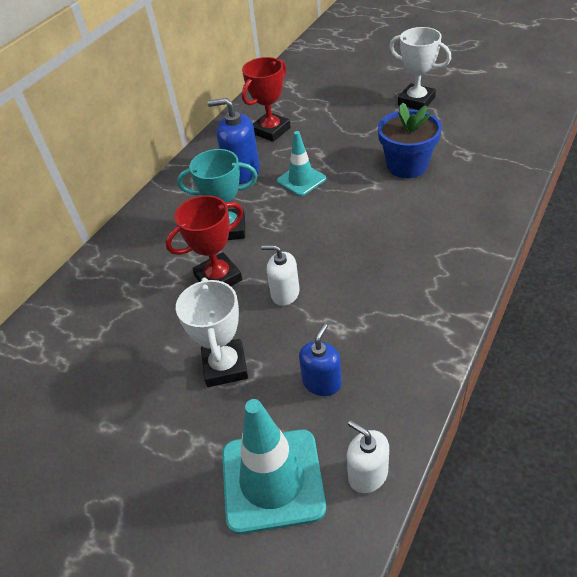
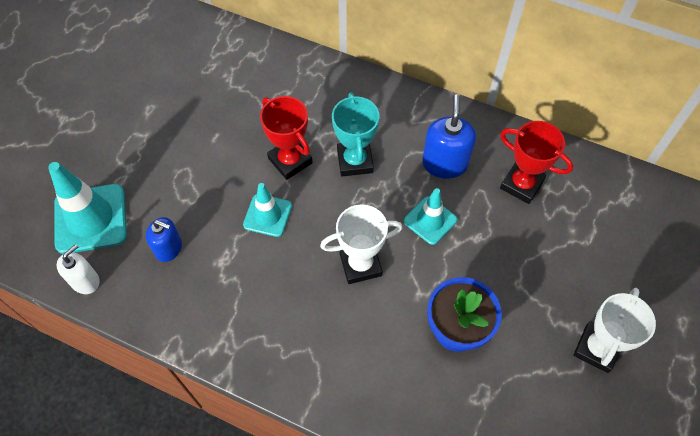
camera: 80 degrees right, 15 degrees up
(225, 366) = (192, 178): white trophy -> white trophy (360, 265)
(285, 293) = (267, 215): white soap dispenser -> turquoise traffic cone

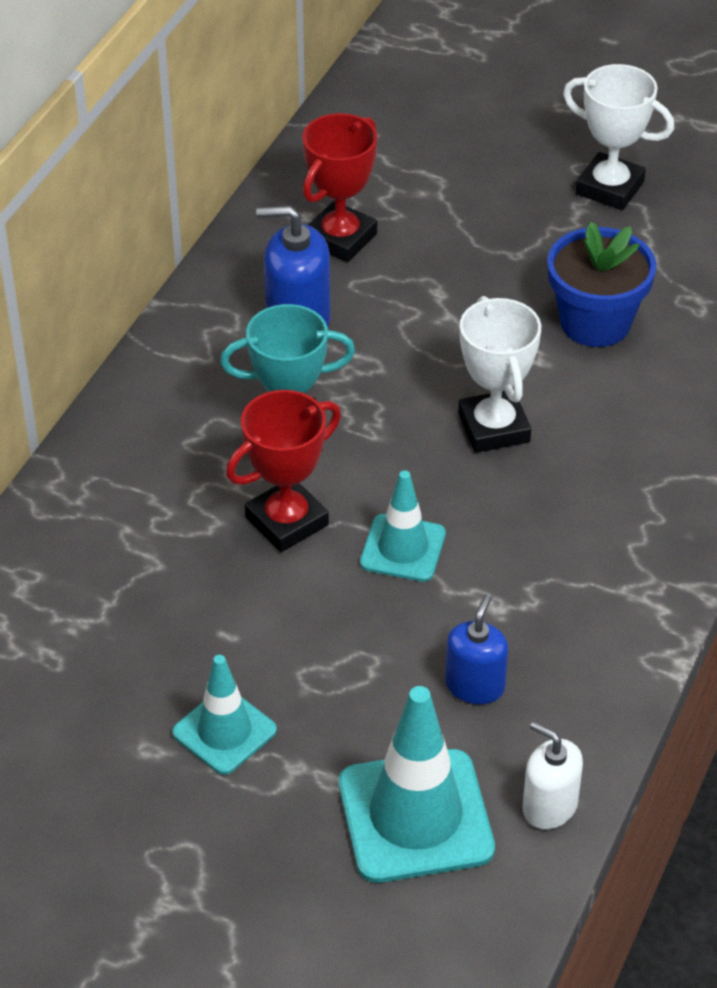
camera: 90 degrees left, 15 degrees down
(430, 220) = (409, 344): turquoise traffic cone -> turquoise traffic cone (224, 731)

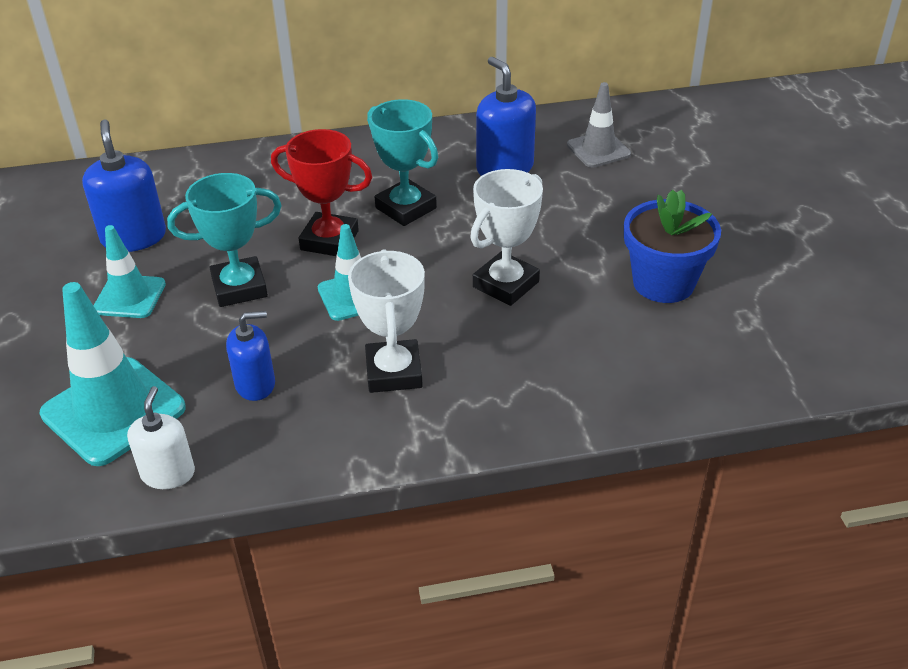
camera: 55 degrees right, 5 degrees down
(106, 685) = (134, 237): none -> blue soap dispenser
(299, 631) = (239, 287): none -> turquoise trophy
(340, 238) = (598, 150): red trophy -> grey traffic cone
(609, 188) = (805, 229): white trophy -> white trophy (394, 372)

